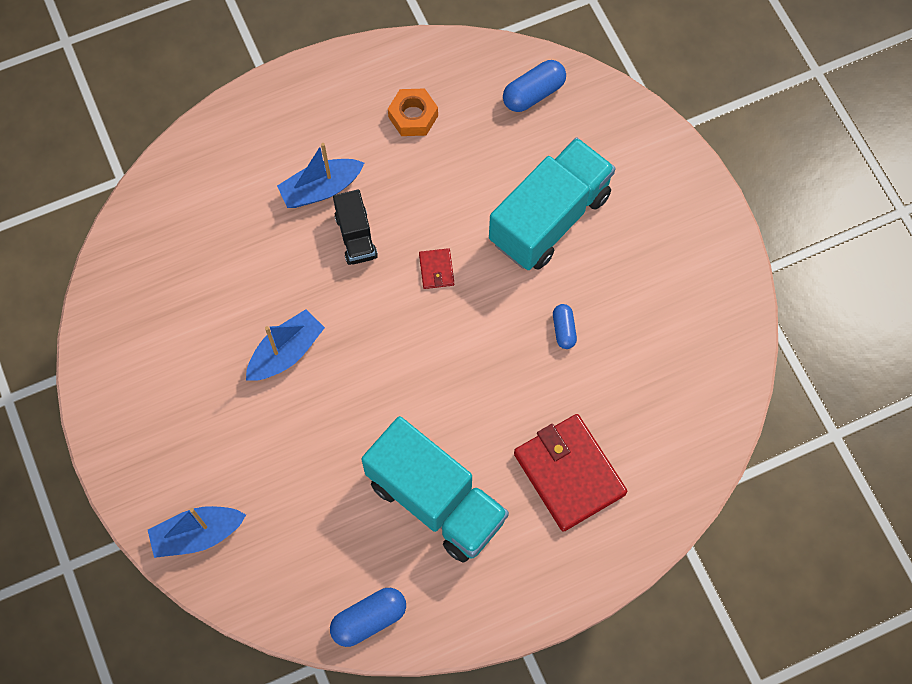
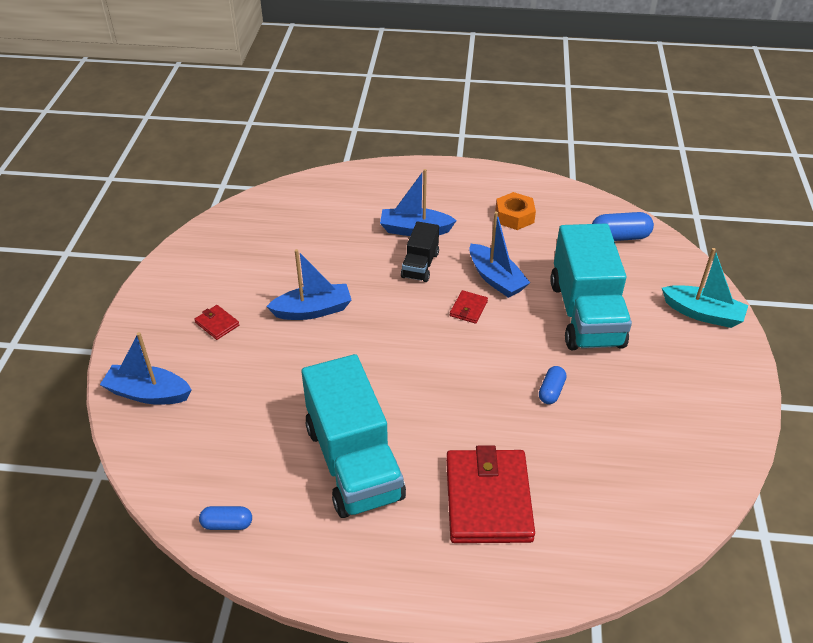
camera: 30 degrees right, 25 degrees down
(202, 420) = (217, 324): none -> red wallet
(369, 619) = (227, 524): blue capsule -> blue capsule, size x0.62
(441, 216) = (496, 279): none -> blue boat
(549, 218) = (585, 314): turquoise truck -> turquoise truck turned 105 degrees clockwise
(655, 161) = (702, 314): none -> turquoise boat

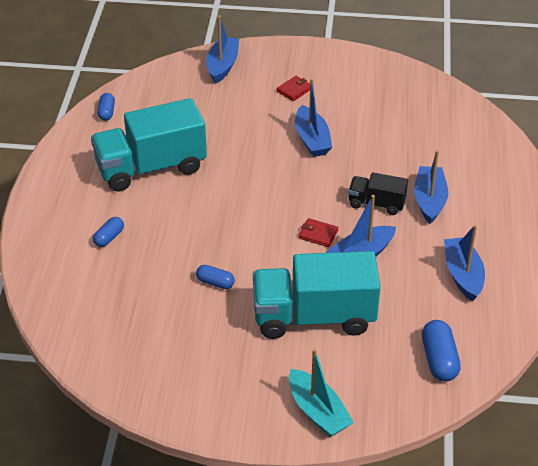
camera: 90 degrees right, 0 degrees up
(488, 499) = (109, 237): red wallet -> blue capsule
(514, 216) = (463, 275): orange nut -> blue boat
(702, 314) = (318, 412): turquoise boat -> turquoise boat turned 60 degrees counterclockwise

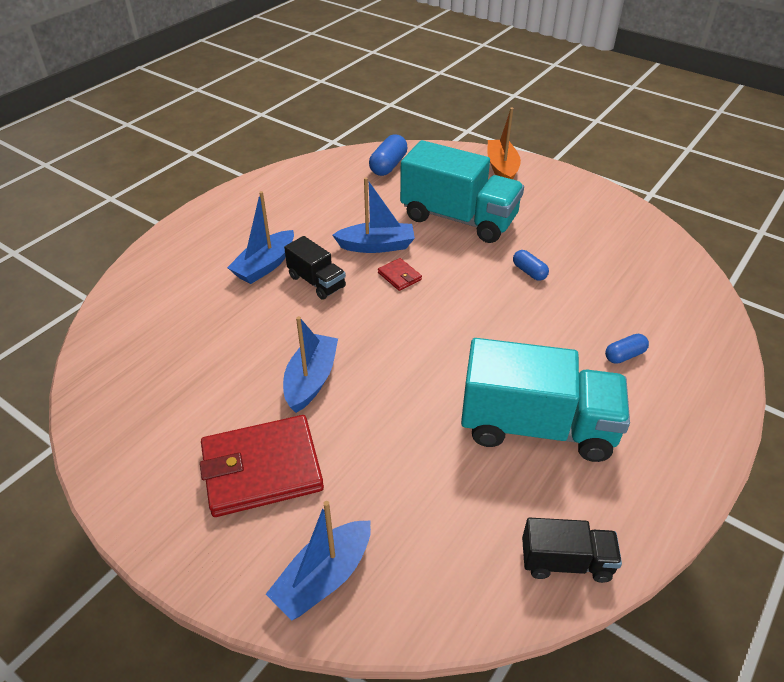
camera: 150 degrees left, 0 degrees up
(106, 112) = (566, 562): blue capsule -> black truck
(294, 90) = (262, 469): red wallet -> red wallet, size x2.31
(318, 412) = (502, 168): turquoise boat -> orange boat
(463, 275) = (309, 203): blue boat -> none

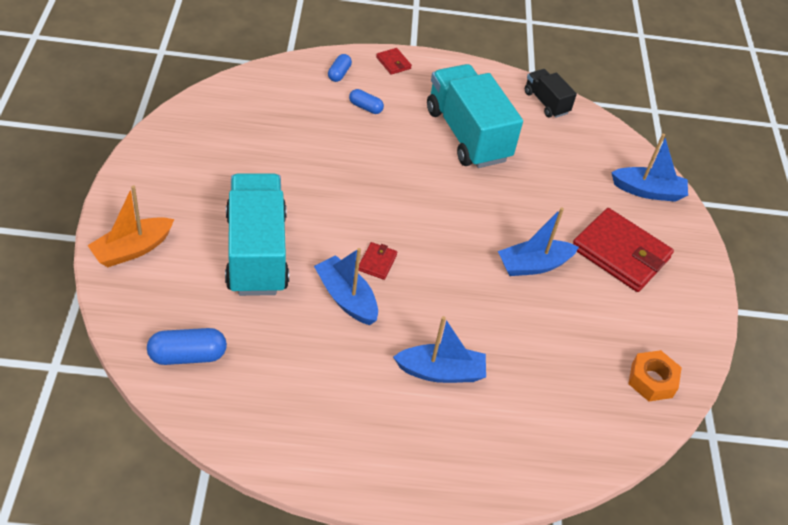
camera: 130 degrees left, 5 degrees up
(117, 392) = (652, 380): none -> orange nut
(316, 282) = (430, 318): black truck -> none
(529, 272) = (306, 179): blue capsule -> blue capsule (339, 74)
(710, 419) = (393, 63): none -> red wallet

